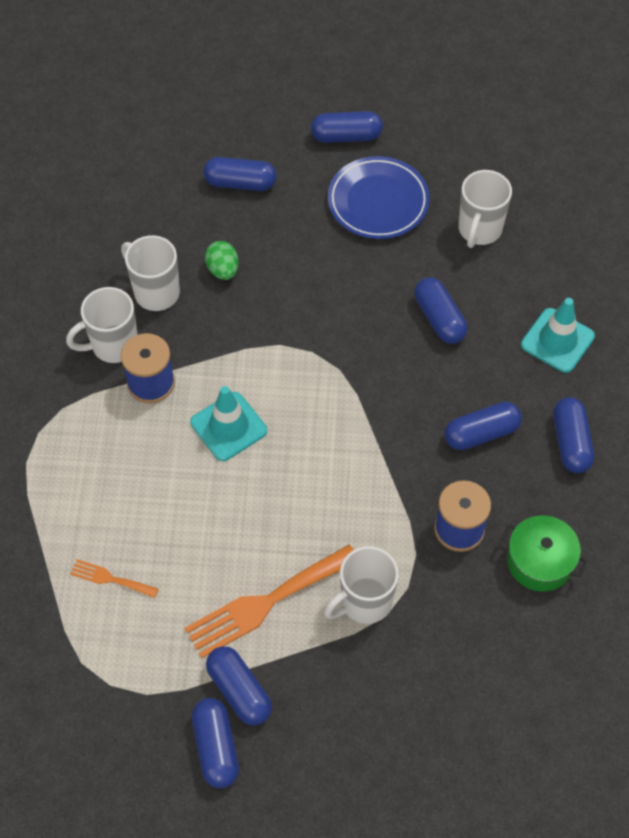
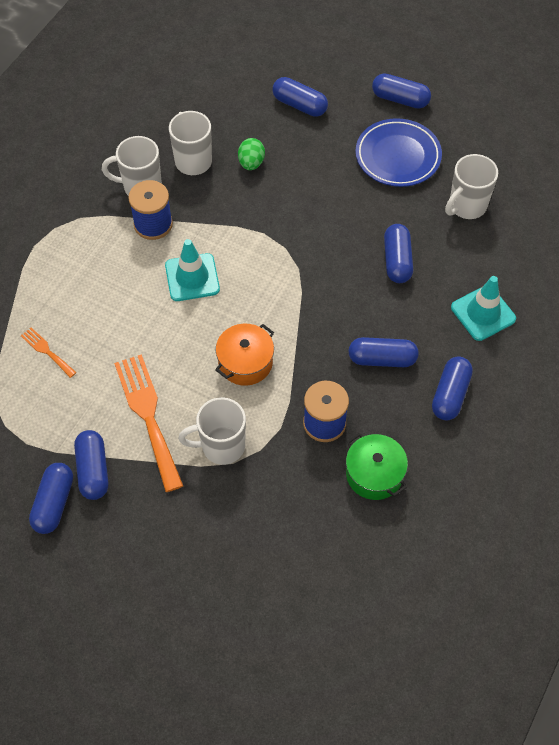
camera: 25 degrees right, 0 degrees up
(266, 603) = (148, 416): orange fork -> orange fork turned 75 degrees clockwise
(339, 498) = (245, 362): none -> orange pot

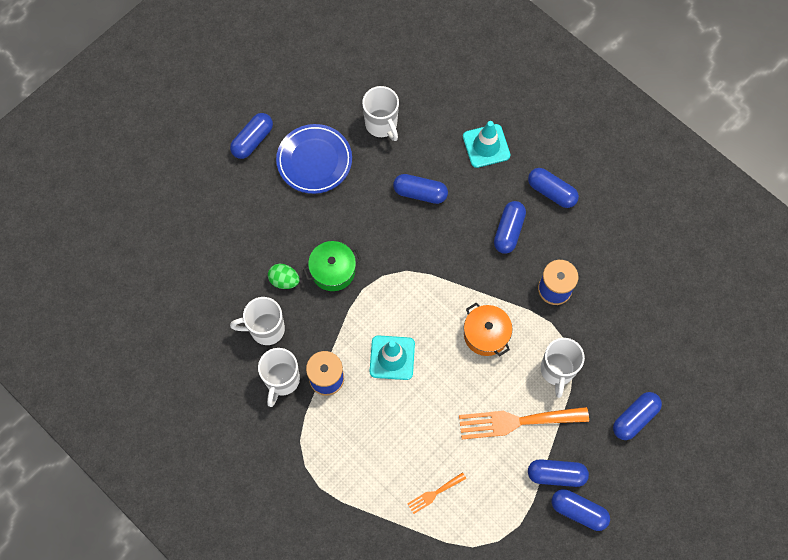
camera: 75 degrees left, 10 degrees up
(299, 105) = (231, 223): blue capsule -> blue capsule (634, 418)
(374, 474) = (605, 265): green pot -> green pot (333, 270)

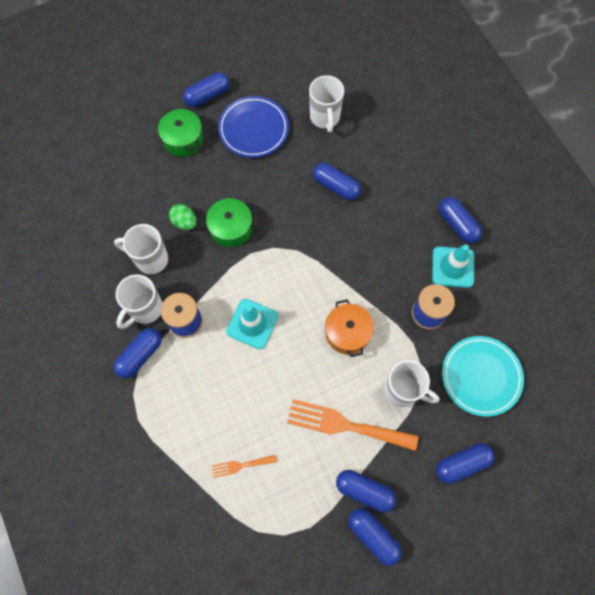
camera: 20 degrees right, 0 degrees up
(246, 195) = (183, 139): none -> green pot
(486, 146) = (412, 165): turquoise traffic cone -> turquoise traffic cone (452, 267)
(508, 231) = (404, 246): blue capsule -> blue capsule (140, 355)
(557, 370) = (402, 390): white mug -> white mug turned 90 degrees counterclockwise
(624, 332) = (481, 376): none -> turquoise plate

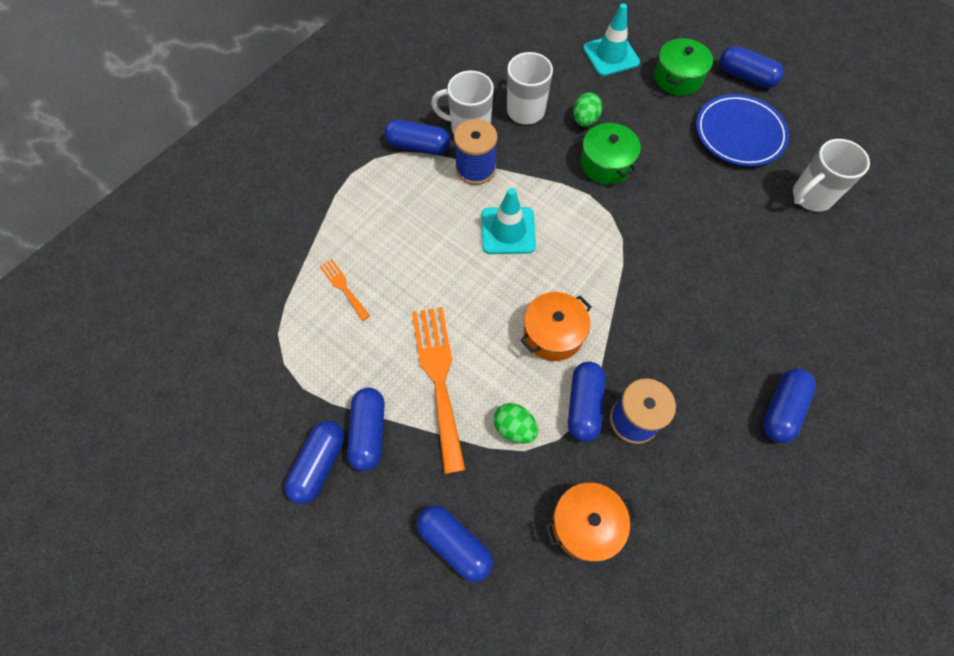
camera: 65 degrees right, 5 degrees down
(336, 186) = (730, 245): blue capsule -> blue capsule (584, 405)
(402, 390) = (514, 428): white mug -> green egg
(452, 267) = (717, 427): turquoise traffic cone -> turquoise traffic cone (611, 55)
(481, 376) = (585, 524): turquoise plate -> orange pot

